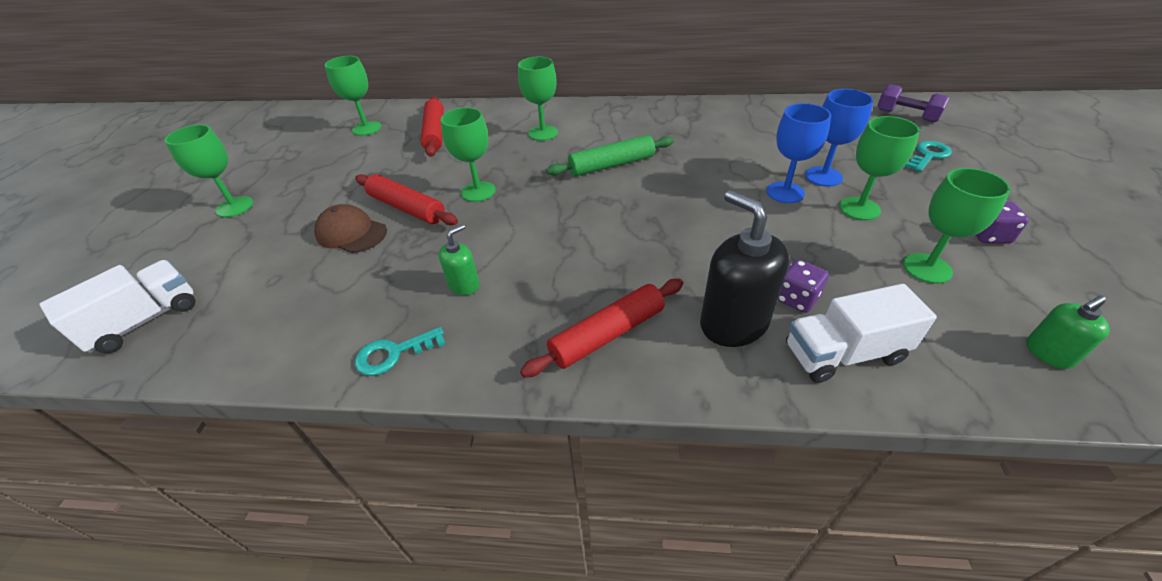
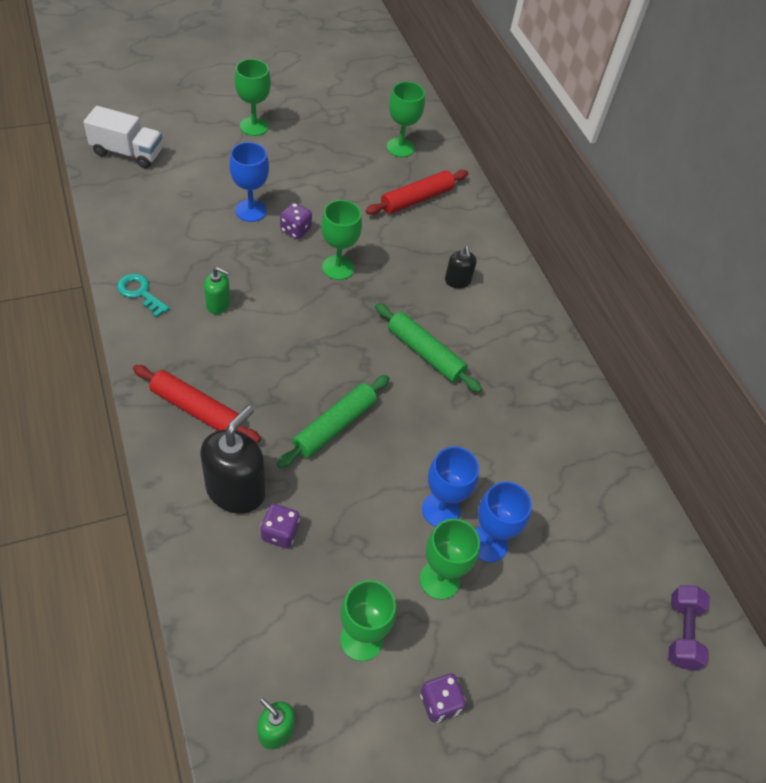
camera: 55 degrees right, 10 degrees up
(351, 233) = (251, 211): brown cap -> blue goblet
(407, 208) = (295, 230): red rolling pin -> purple dice
(543, 133) = (457, 281): green goblet -> black soap dispenser
(671, 233) = (334, 426): none -> green rolling pin
(843, 353) = (226, 571): white truck -> none
(928, 155) = (585, 653): turquoise key -> none

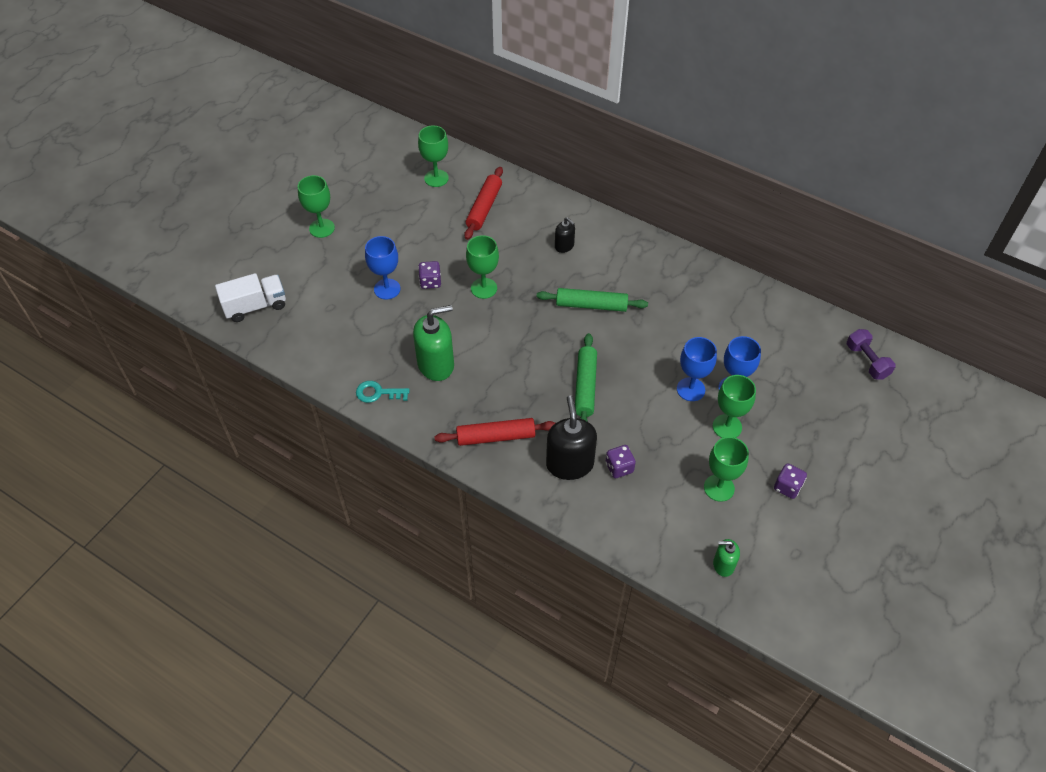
camera: 30 degrees left, 0 degrees up
(218, 304) = (436, 364): green soap dispenser -> green soap dispenser, size x1.89

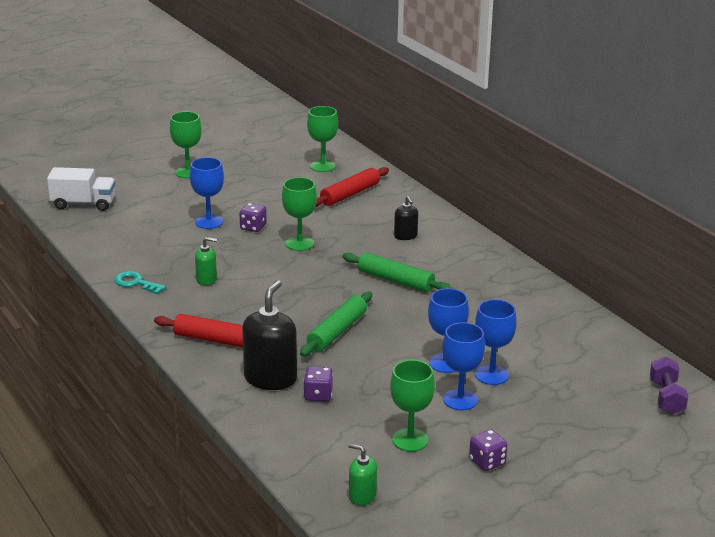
camera: 25 degrees right, 25 degrees down
(436, 364) = (206, 279): green soap dispenser -> green soap dispenser, size x0.53
(727, 427) = (460, 400): green goblet -> blue goblet

